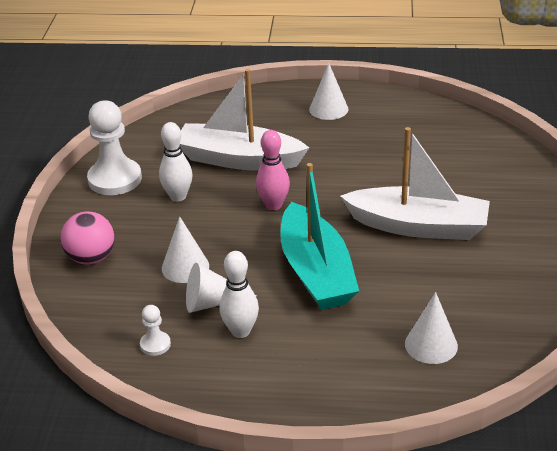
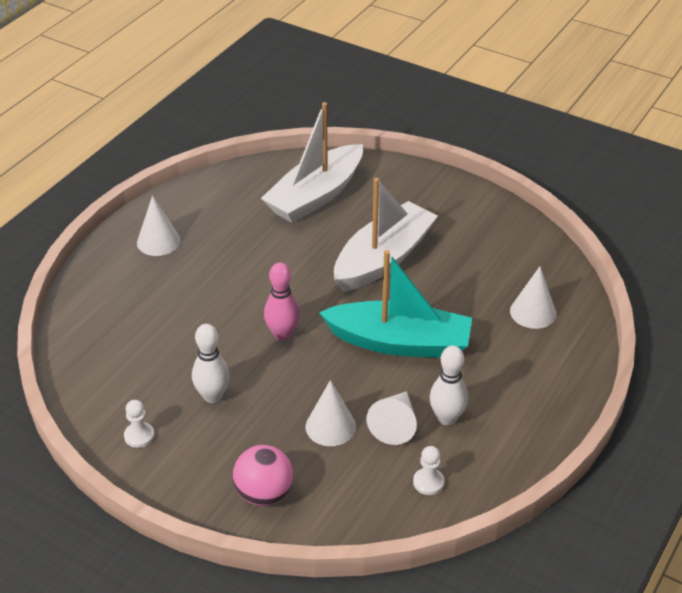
camera: 65 degrees left, 5 degrees up
(115, 179) = (139, 436): white pawn -> white pawn, size x0.47
(238, 159) = (187, 332): white boat -> white boat (315, 196)

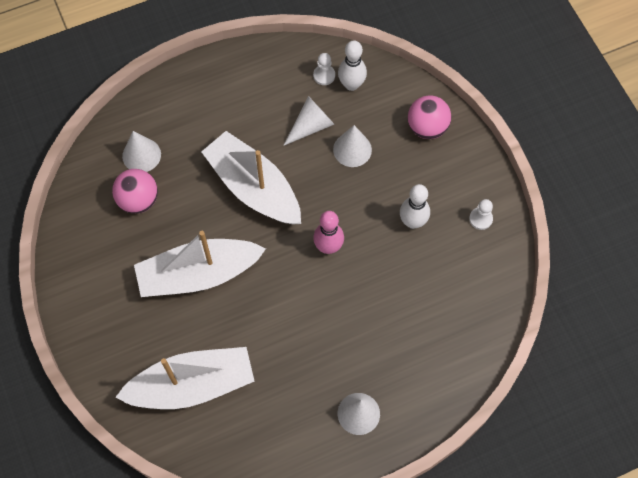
camera: 145 degrees left, 25 degrees up
(400, 342) = (253, 187): turquoise boat -> white boat
(447, 418) = (275, 110): white bowling pin -> white bowling pin (351, 84)
(494, 280) = (138, 200): none -> pink ball

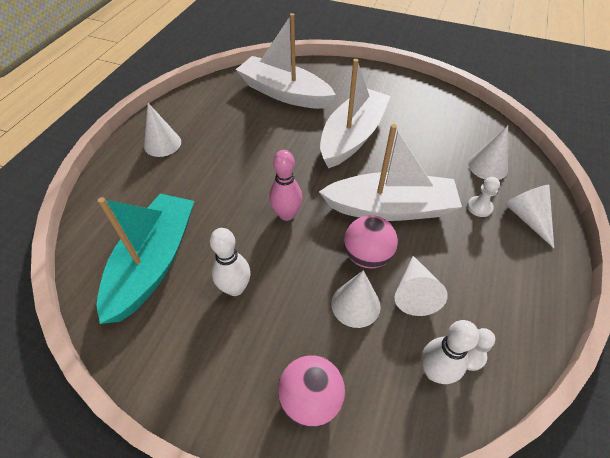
camera: 135 degrees right, 15 degrees down
(138, 200) = (446, 143): pink ball -> pink ball (367, 256)
(178, 102) = (527, 218): none -> white cone
(192, 385) = (284, 93): white boat -> white boat turned 90 degrees clockwise
(449, 287) = (154, 262): none -> turquoise boat
(480, 219) = (168, 347): white pawn -> white pawn (479, 207)

